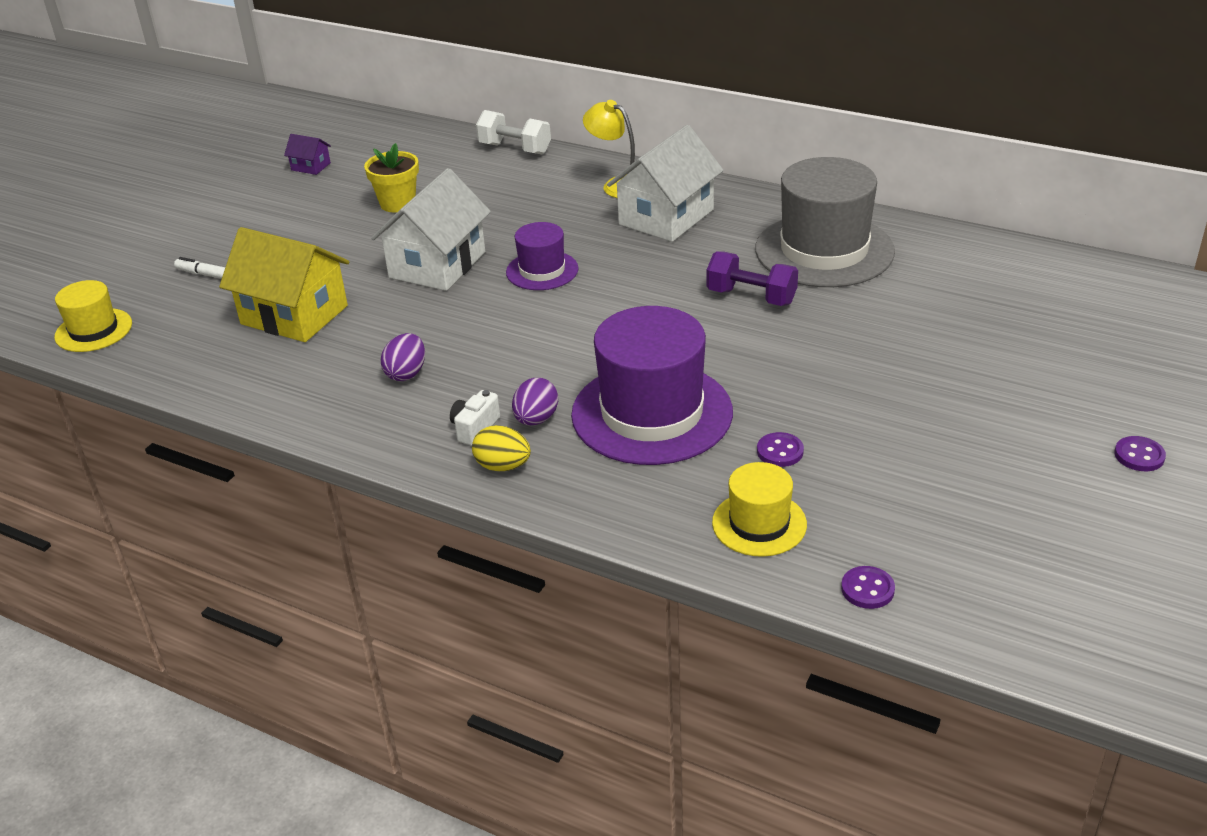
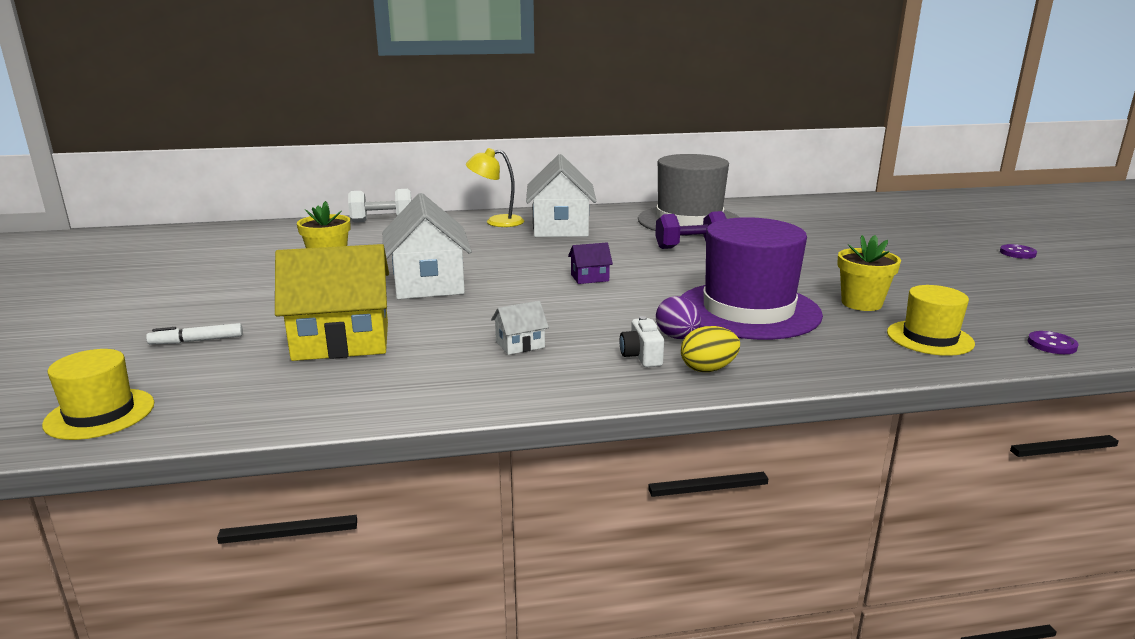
camera: 40 degrees left, 15 degrees down
(311, 166) = (202, 260): purple house -> purple house (589, 278)
(406, 373) = (520, 344): purple egg -> white house
(542, 270) = (522, 267): purple hat -> none
(780, 451) = (861, 303): purple button -> yellow flower pot

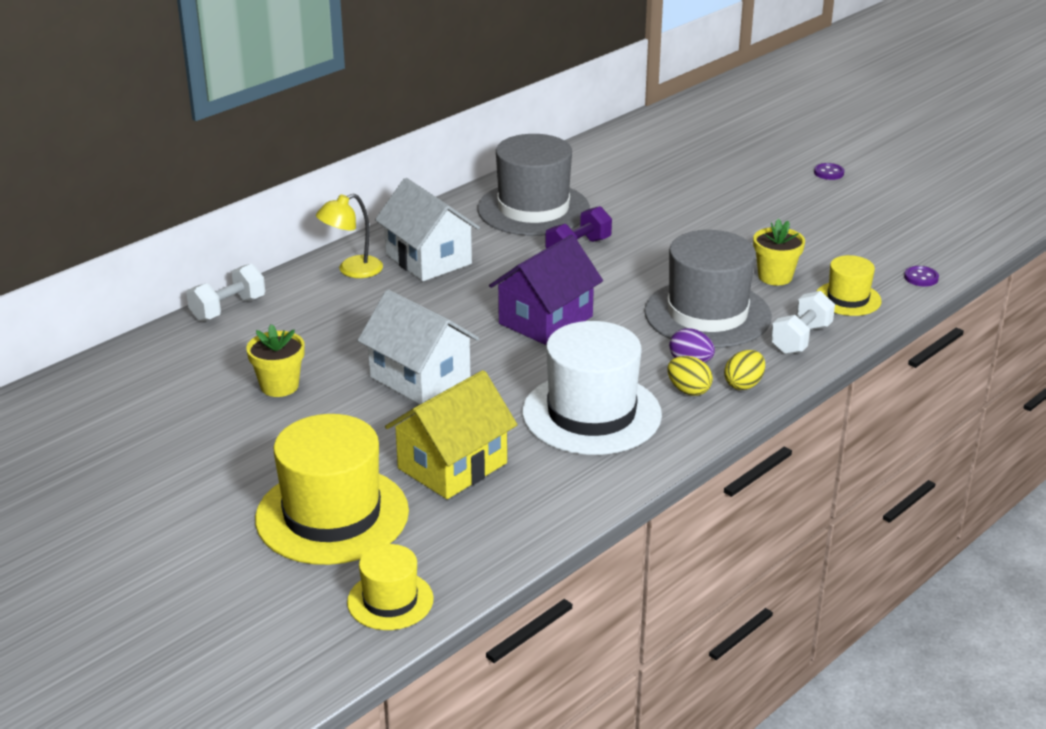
camera: 35 degrees left, 10 degrees up
(197, 341) = (332, 515): white marker -> yellow hat
(520, 344) = (591, 414): white house -> white hat
(589, 278) = (546, 320): purple house -> purple house, size x2.27
(641, 356) = (688, 390): white camera -> yellow egg
(748, 310) = (707, 314): purple hat -> grey hat
(828, 353) = (801, 339): none -> white dumbbell

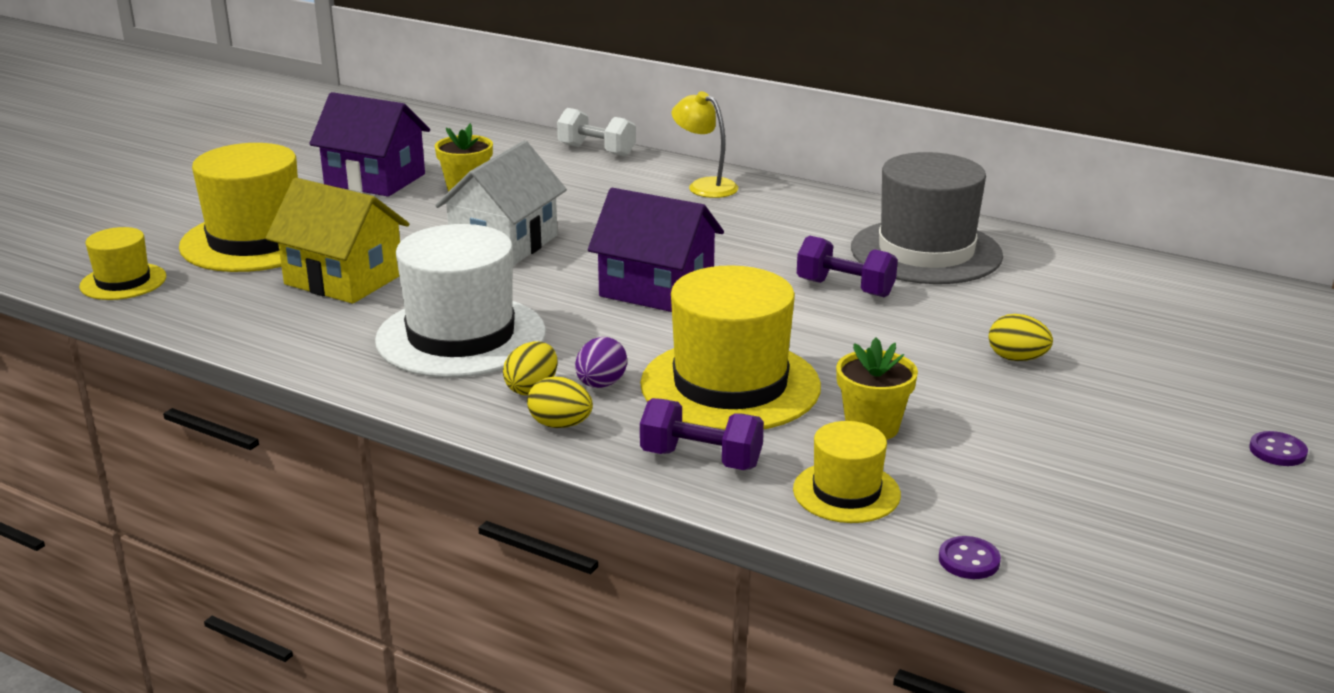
camera: 75 degrees right, 5 degrees down
(213, 437) = (375, 179): none -> purple house
(428, 259) = (755, 215): white house -> none
(703, 215) = (1017, 359): none -> yellow egg
(707, 314) = (730, 385): grey hat -> yellow hat
(801, 339) = (701, 459): white dumbbell -> purple dumbbell

